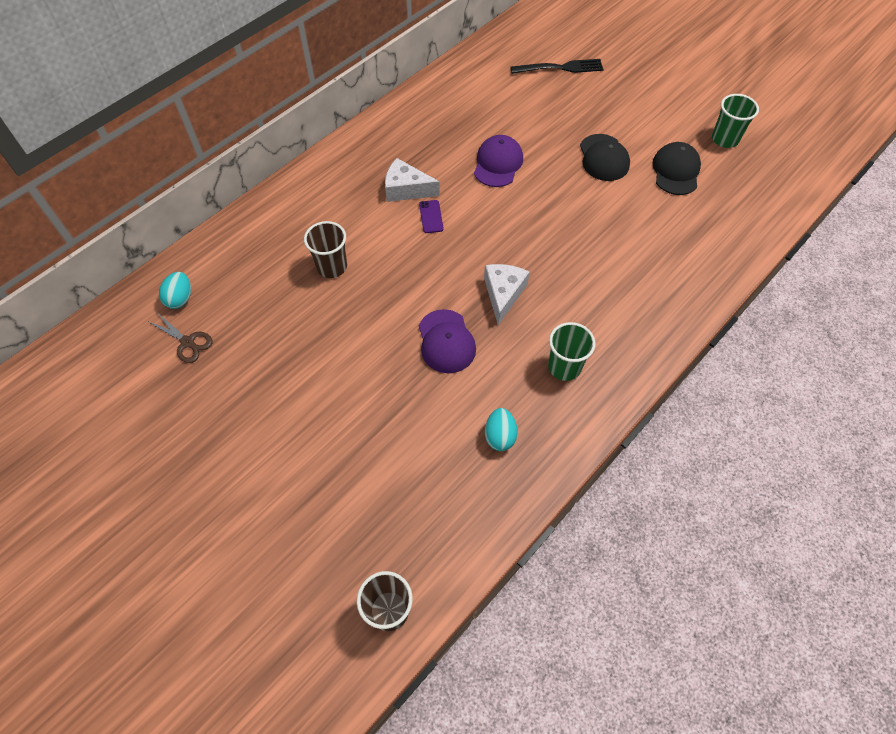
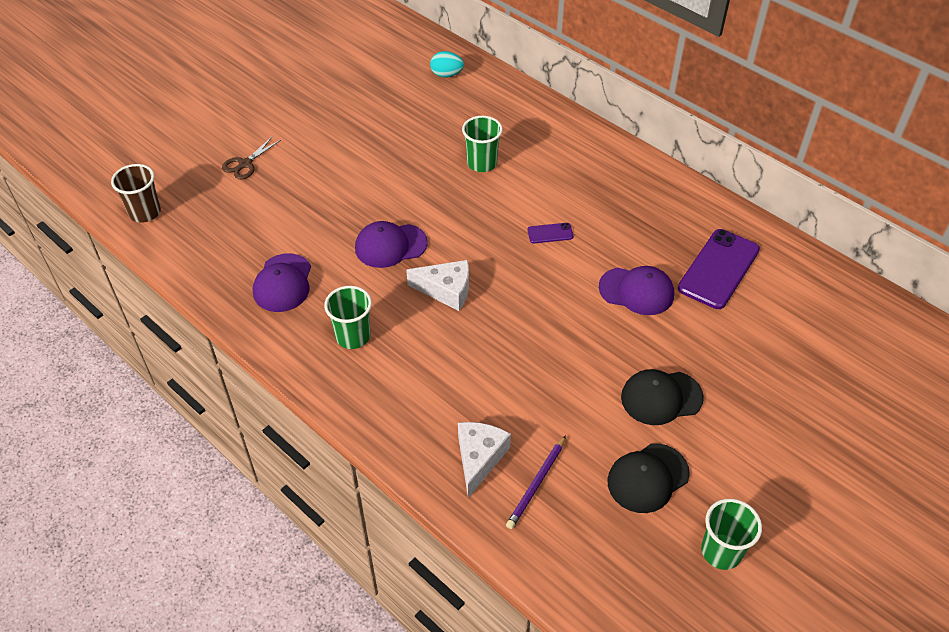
camera: 90 degrees right, 10 degrees down
(187, 342) = (401, 84): brown scissors -> brown scissors (245, 164)
(332, 267) = (482, 163): brown cup -> green cup
(406, 189) = (587, 213): white cheese -> white cheese (479, 458)
(472, 113) = (719, 269): none -> purple phone
(499, 436) = (283, 283): turquoise egg -> purple cap
(560, 68) = (828, 362): black fork -> none
(676, 171) = (648, 478): black cap -> black cap turned 135 degrees clockwise
(694, 234) = (536, 484): none -> purple pencil

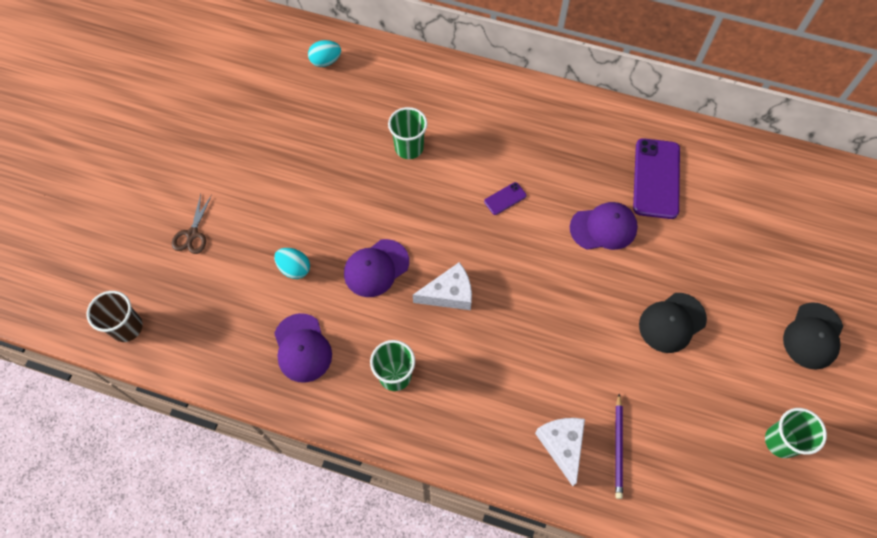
camera: 25 degrees left, 15 degrees up
(316, 220) = (294, 268): none -> turquoise egg
(648, 478) = (698, 402): black cap -> black cap (813, 336)

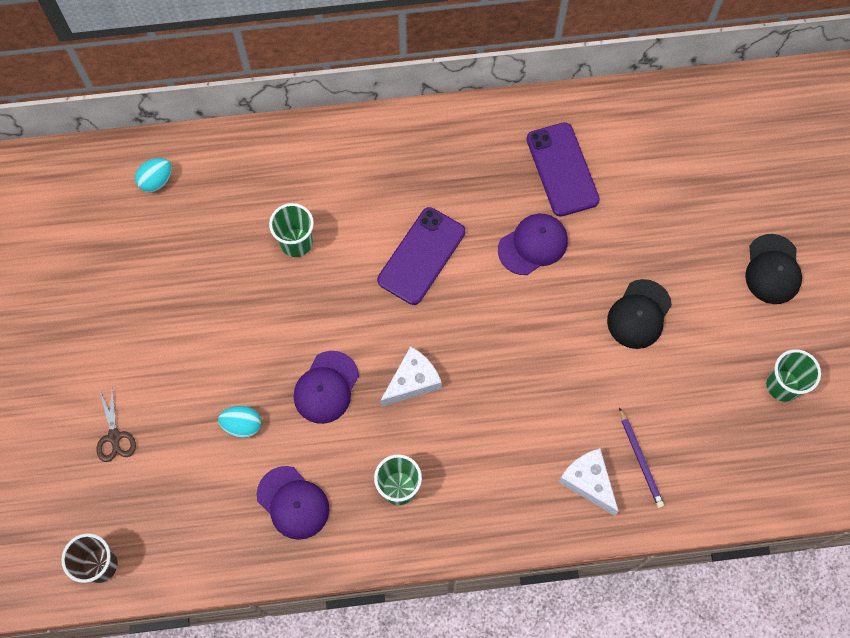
camera: 25 degrees left, 5 degrees up
(505, 198) = (421, 256): purple phone -> purple phone, size x2.18

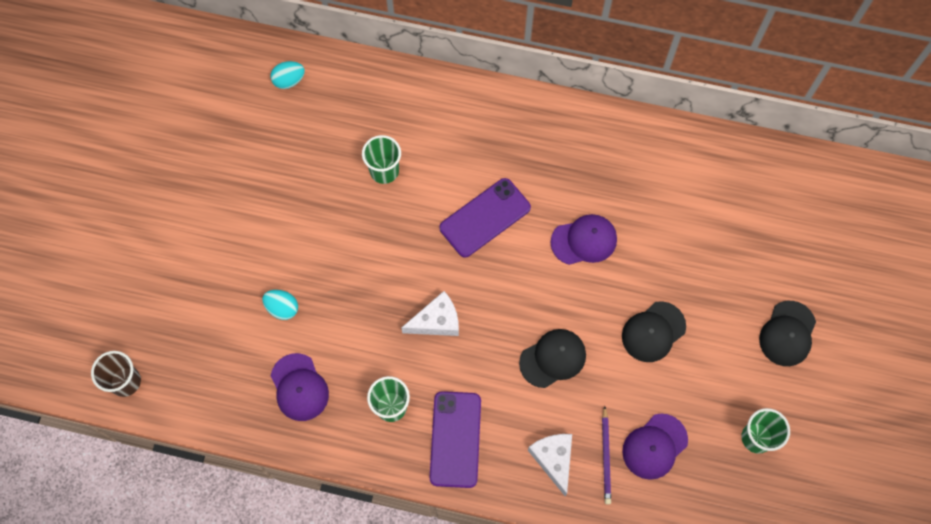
camera: 20 degrees right, 0 degrees up
(114, 436) = (176, 281): brown scissors -> none
(326, 387) = (363, 301): purple cap -> purple cap (654, 446)
(547, 378) = (553, 358): none -> black cap
(562, 169) = (634, 184): purple phone -> purple phone (455, 439)

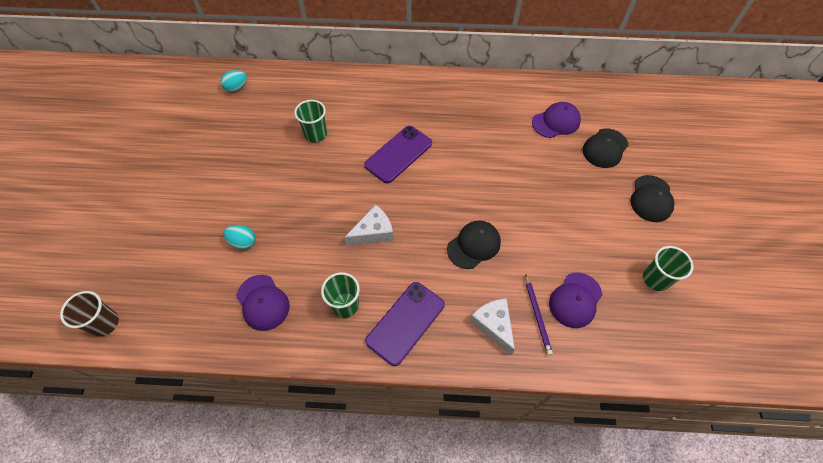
camera: 10 degrees left, 10 degrees down
(455, 439) = (405, 323): purple phone -> purple phone turned 45 degrees clockwise
(584, 240) = (477, 158): purple cap -> purple cap (556, 122)
(653, 332) = (548, 213): black cap -> black cap (605, 148)

